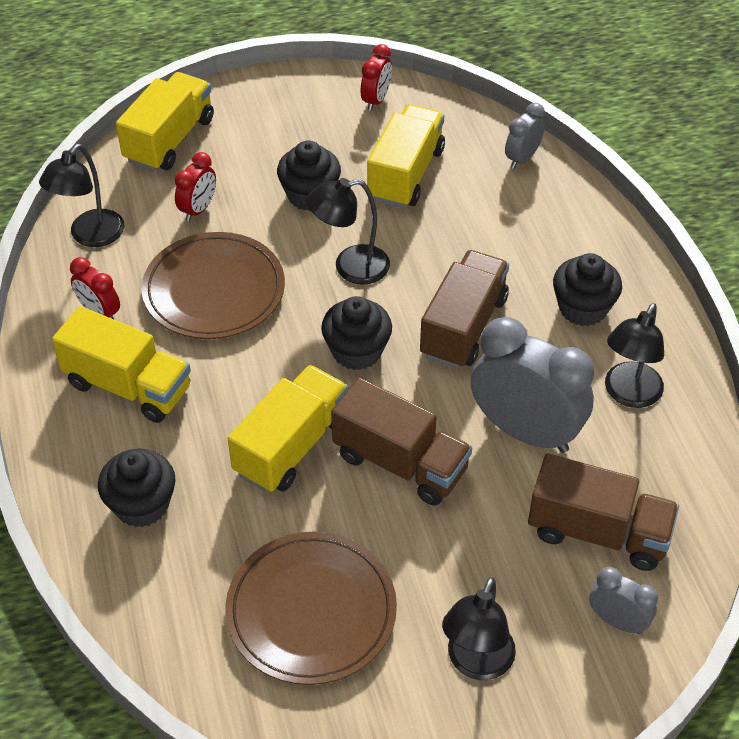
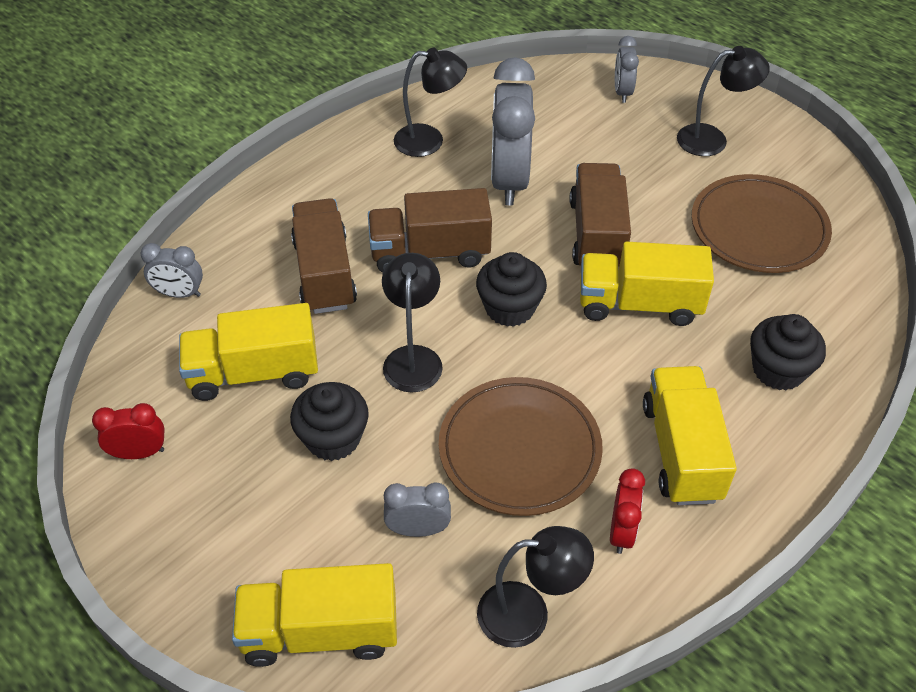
camera: 120 degrees left, 0 degrees up
(198, 209) = (418, 529): red clock -> grey clock
(350, 267) = (413, 358): black lamp -> black lamp turned 135 degrees counterclockwise
(583, 308) = (356, 191): black cupcake -> none
(598, 532) = (564, 119): brown truck -> brown truck (324, 273)

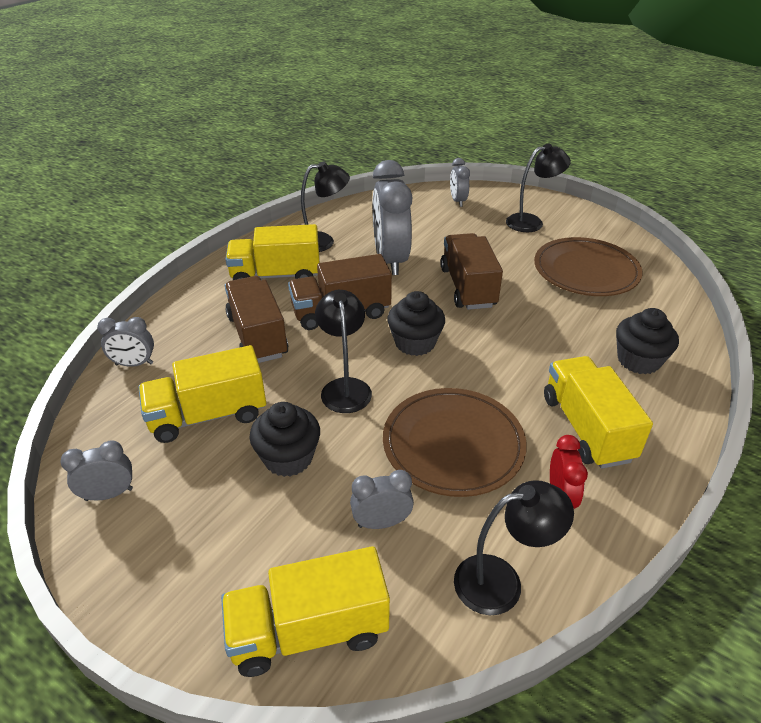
camera: 10 degrees left, 10 degrees down
(139, 453) = (109, 494): red clock -> grey clock
(639, 304) = (515, 328): yellow truck -> yellow truck (276, 276)

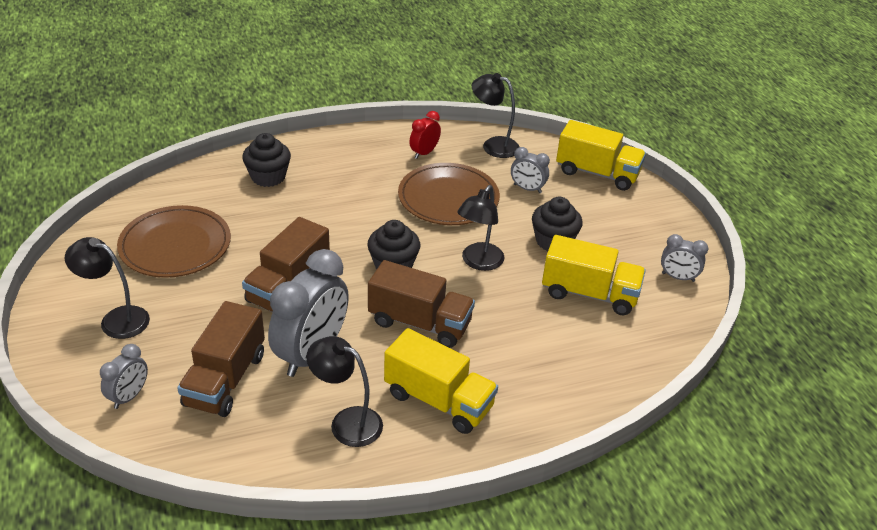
camera: 145 degrees left, 0 degrees up
(134, 364) = (628, 368): grey clock -> none
(257, 336) = (509, 339): brown truck -> brown truck (225, 379)
(586, 428) = (362, 167): yellow truck -> none

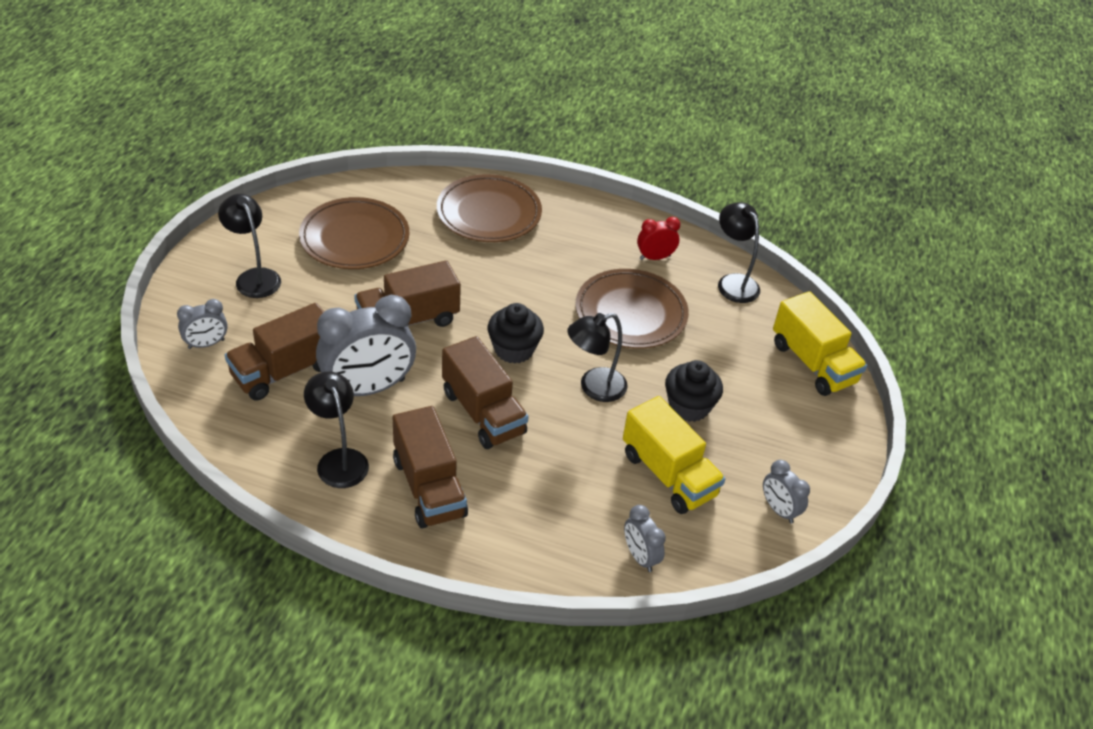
camera: 35 degrees right, 5 degrees up
(268, 177) = (489, 213): black cupcake -> brown plate
(438, 400) = (429, 487): yellow truck -> brown truck
(527, 189) = (720, 342): grey clock -> grey clock (640, 557)

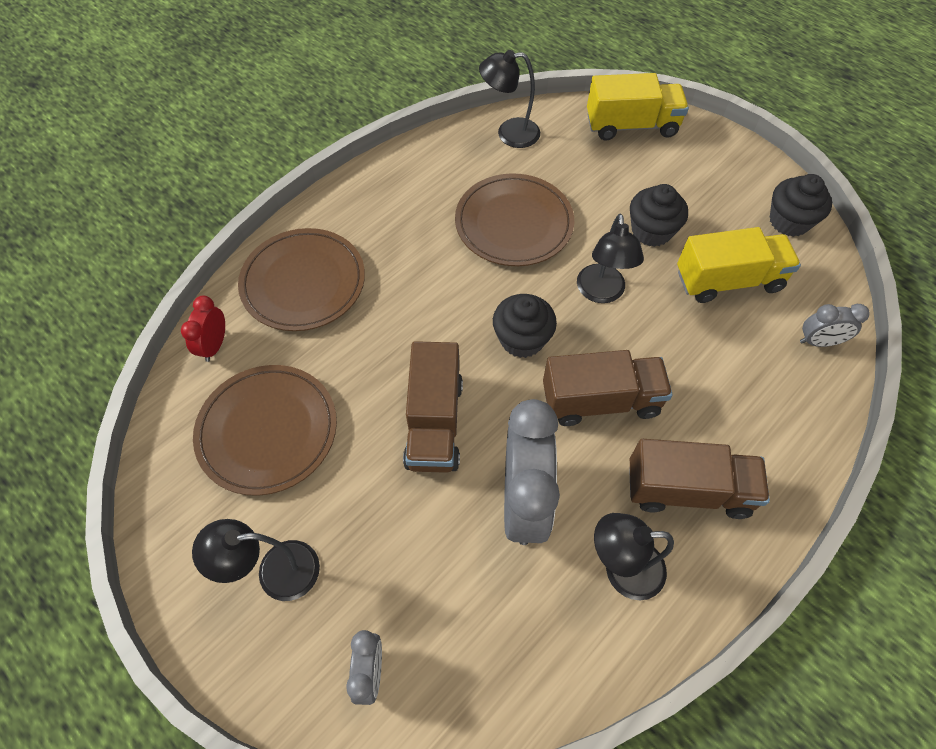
camera: 60 degrees left, 15 degrees up
(284, 371) = (459, 586): brown truck -> none
(655, 257) = (447, 174): red clock -> red clock (214, 345)
(779, 510) = (789, 221): grey clock -> black cupcake

